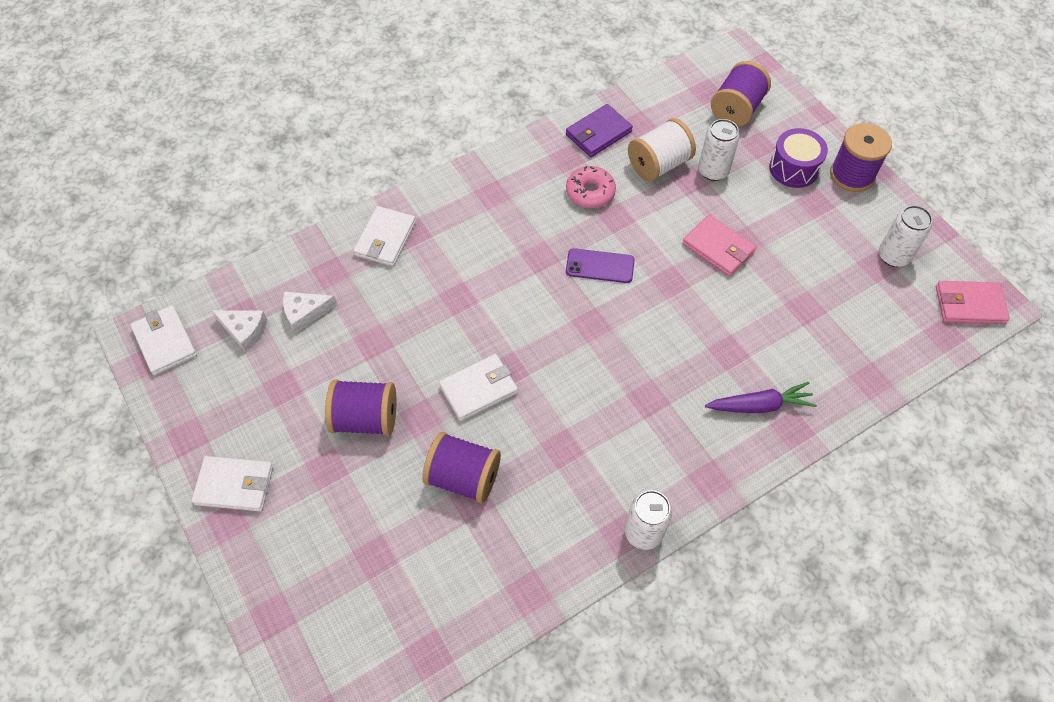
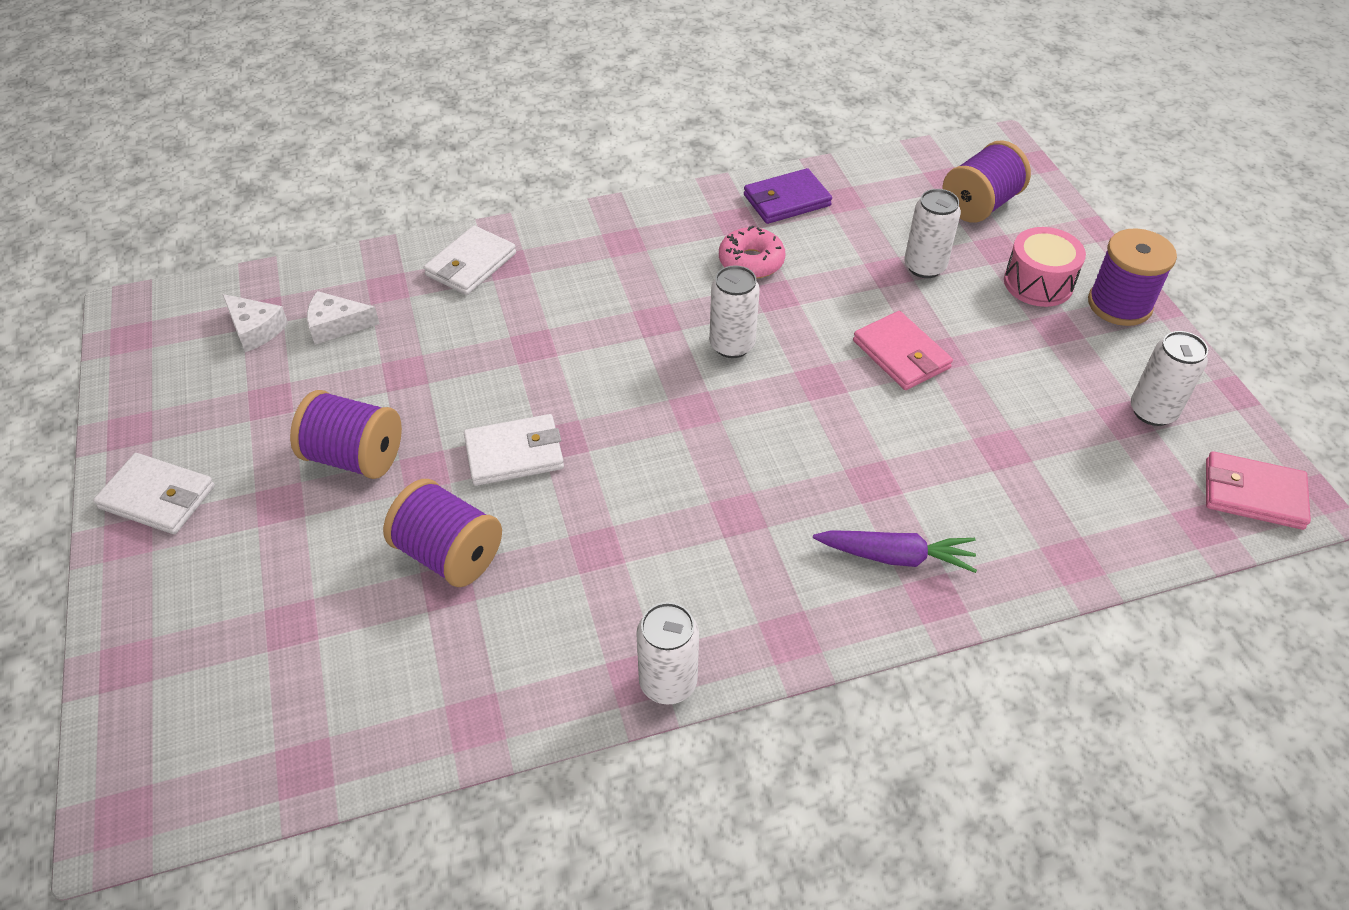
camera: 15 degrees right, 10 degrees down
(165, 342) = (158, 322): white wallet -> none
(600, 266) = (732, 345): purple phone -> white can
(658, 164) = (853, 247): white spool -> none
(794, 168) = (1038, 283): purple drum -> pink drum

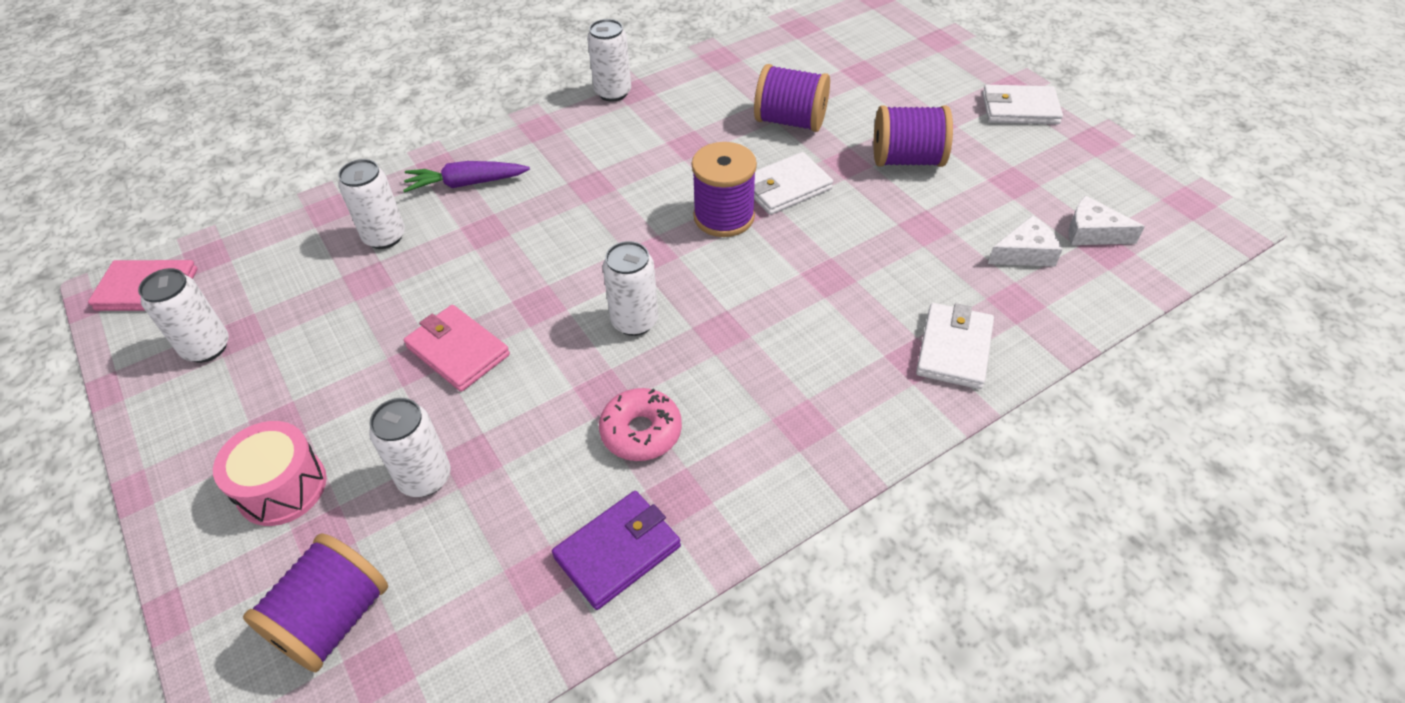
camera: 165 degrees right, 0 degrees up
(991, 500) = (384, 237): none -> white can
(1119, 304) = (188, 478): purple spool -> purple spool (724, 217)

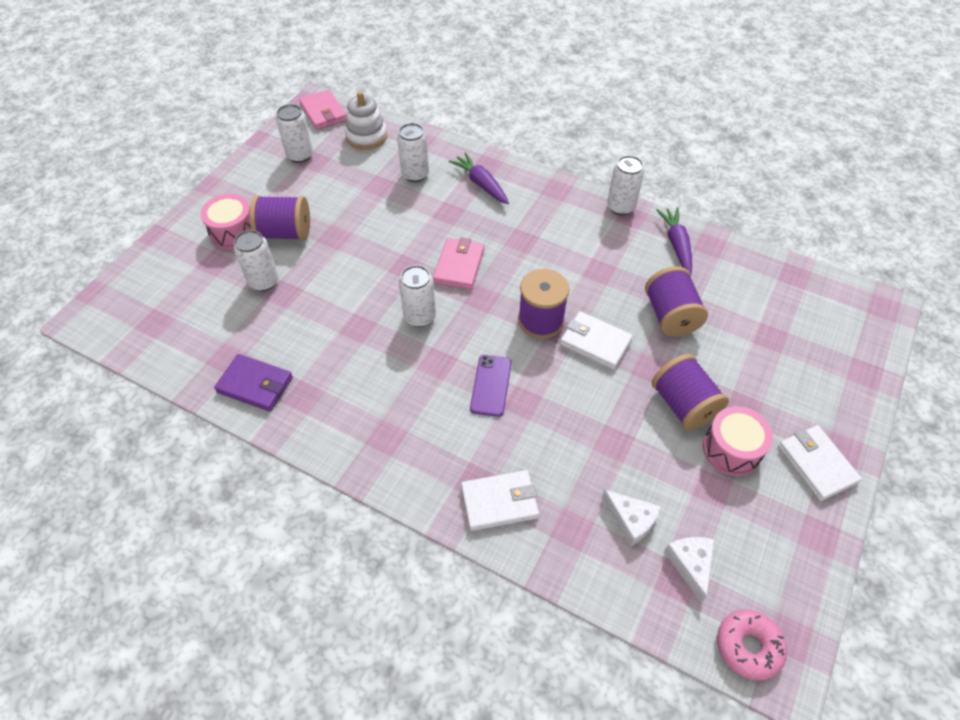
camera: 60 degrees right, 5 degrees up
(255, 260) = (366, 136): none -> white stacking toy
(333, 619) = (172, 292): purple spool -> purple spool (285, 233)
(458, 351) = (351, 250): pink wallet -> pink wallet (459, 266)
(641, 432) = (338, 358): pink donut -> pink donut (748, 646)
(701, 78) = (676, 245): none -> purple carrot
(788, 295) = (491, 385): none -> purple phone
(977, 151) = (731, 449): none -> pink drum

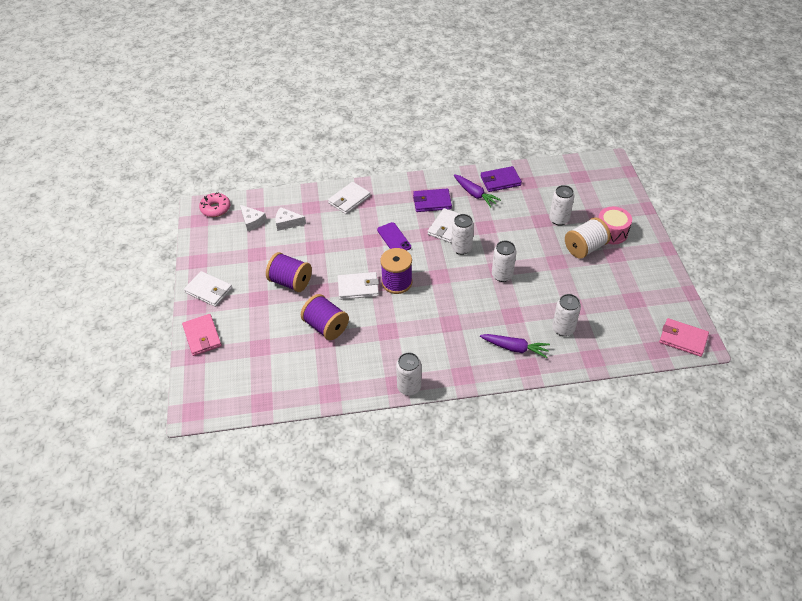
camera: 145 degrees right, 5 degrees down
(285, 233) = (585, 248): purple spool -> white spool
(300, 155) = (648, 297): white can -> white can (502, 275)
(366, 136) = (629, 338): white stacking toy -> none
(383, 412) = (432, 202): none -> purple wallet
(406, 358) = (447, 227): none -> white wallet
(459, 266) = (470, 286): pink wallet -> pink wallet (202, 336)
(676, 245) = (352, 379): purple carrot -> purple carrot (475, 194)
(731, 449) = (255, 274): pink drum -> none

